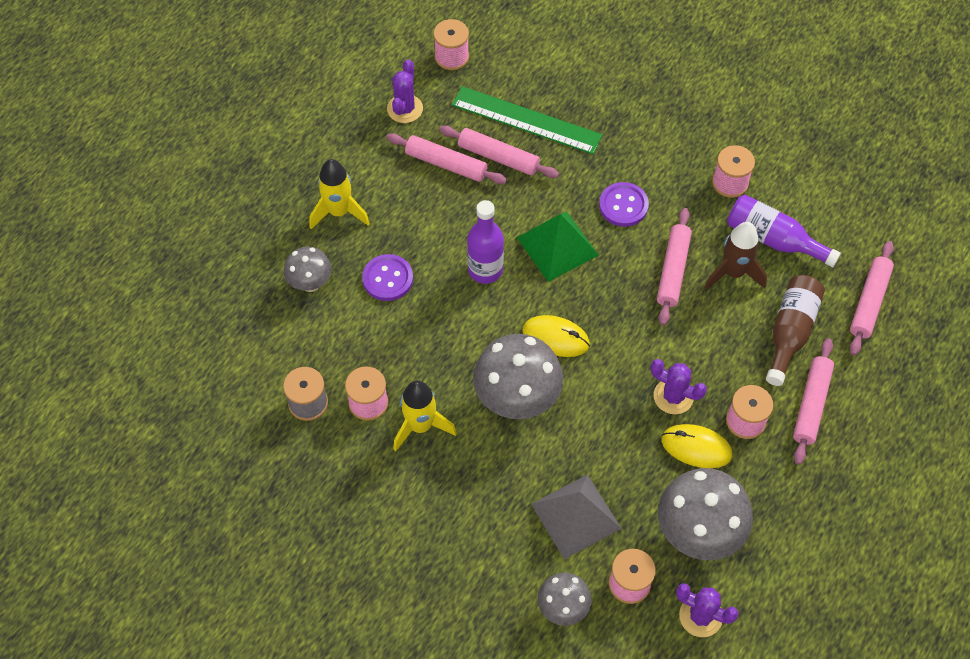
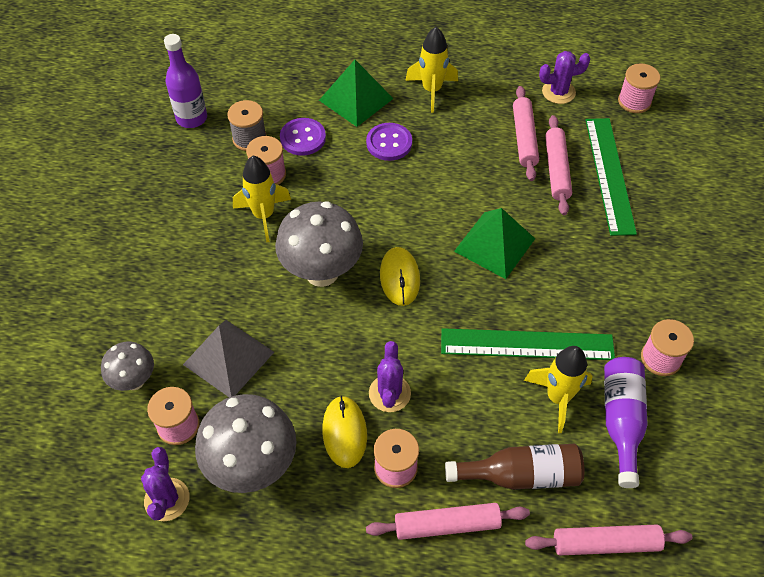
camera: 65 degrees right, 5 degrees down
(310, 283) = (356, 99): grey mushroom -> green pyramid
(485, 270) = (437, 203): purple bottle -> purple bottle (192, 118)
(623, 205) = (571, 279): purple button -> purple button (303, 138)
(673, 270) = (527, 344): pink rolling pin -> green ruler
(733, 273) = (558, 398): brown rocket -> yellow rocket

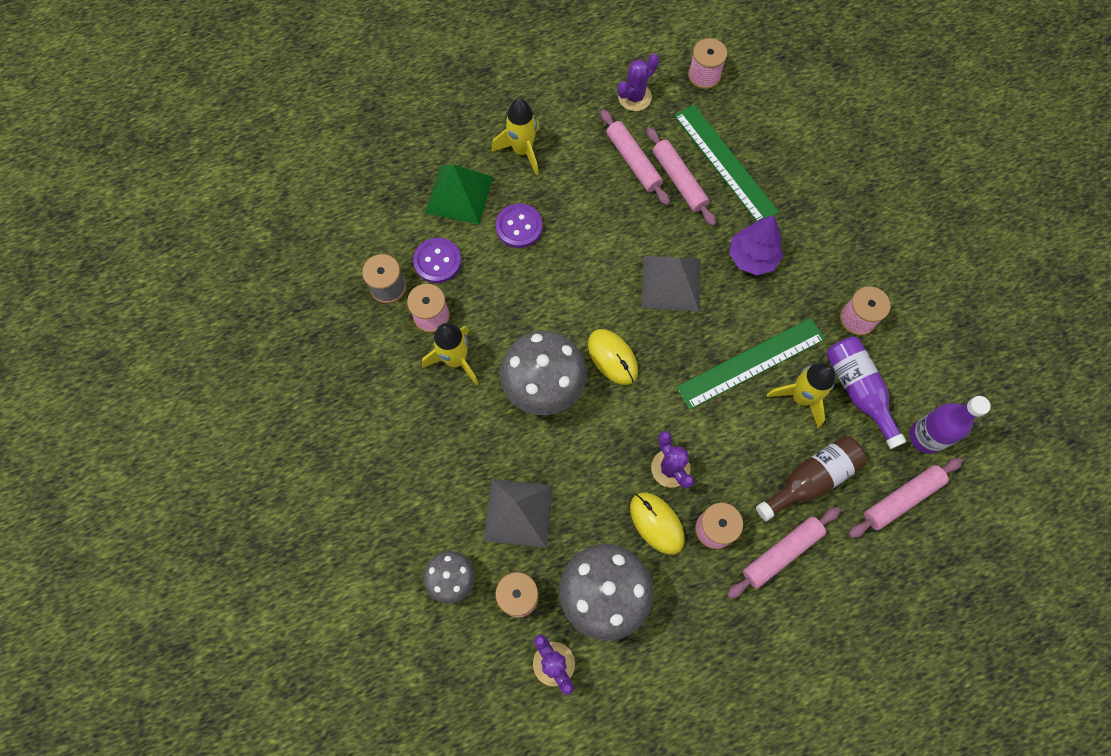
camera: 30 degrees left, 15 degrees up
(192, 118) = (317, 293): purple bottle -> purple bottle (926, 437)
(494, 245) = (671, 283): green pyramid -> grey pyramid
(586, 259) = (752, 257): none -> purple tree

